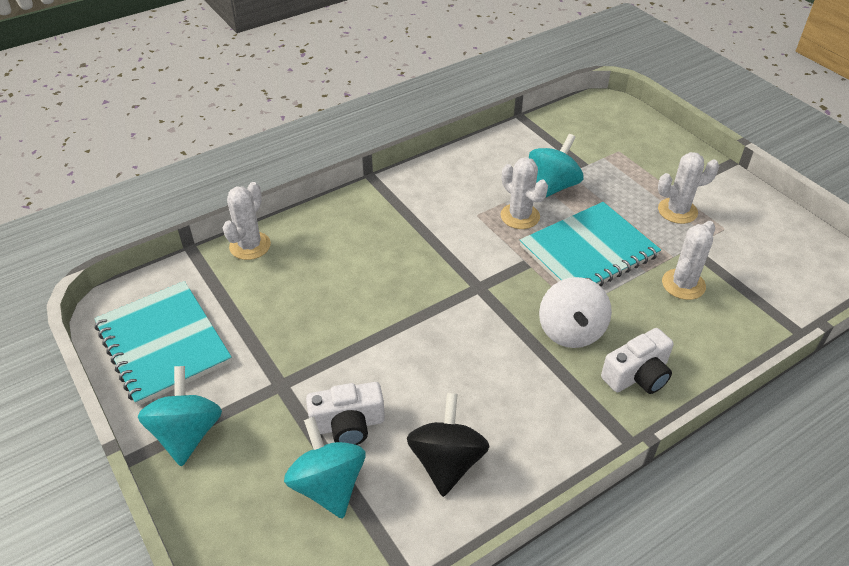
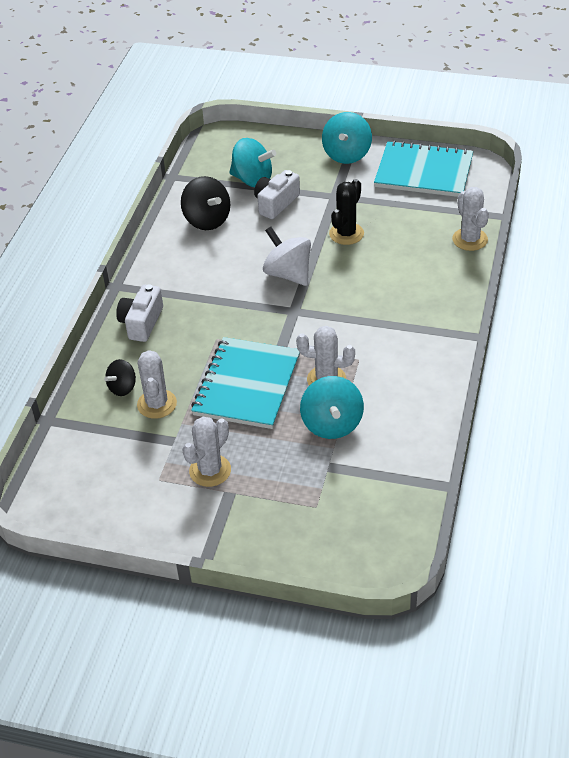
camera: 140 degrees right, 0 degrees up
(187, 434) = (347, 155): turquoise spinning top -> turquoise spinning top turned 60 degrees clockwise
(334, 329) = (346, 234): none -> black cactus
(571, 331) = (206, 322): white spinning top -> white spinning top (288, 274)
(706, 319) = (122, 388): none -> black spinning top

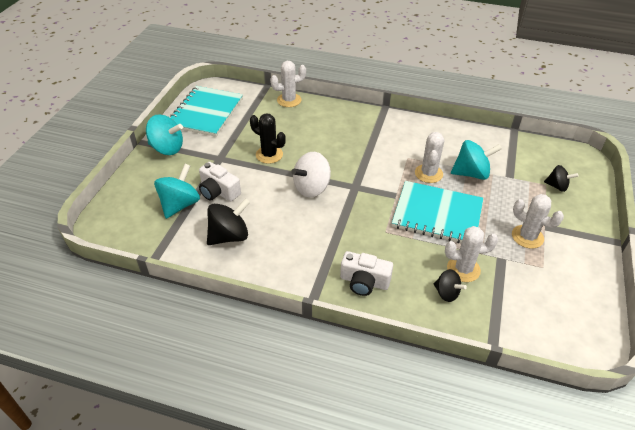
camera: 90 degrees left, 0 degrees up
(313, 519) = (557, 186): none -> black spinning top

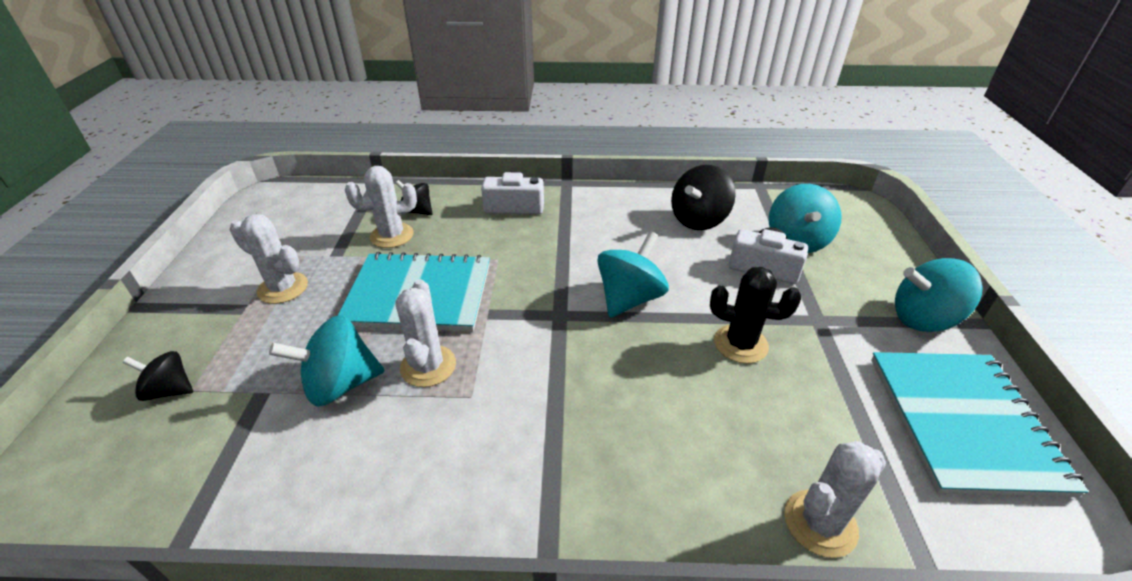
camera: 165 degrees right, 5 degrees down
(312, 188) = (629, 298): white spinning top -> turquoise spinning top

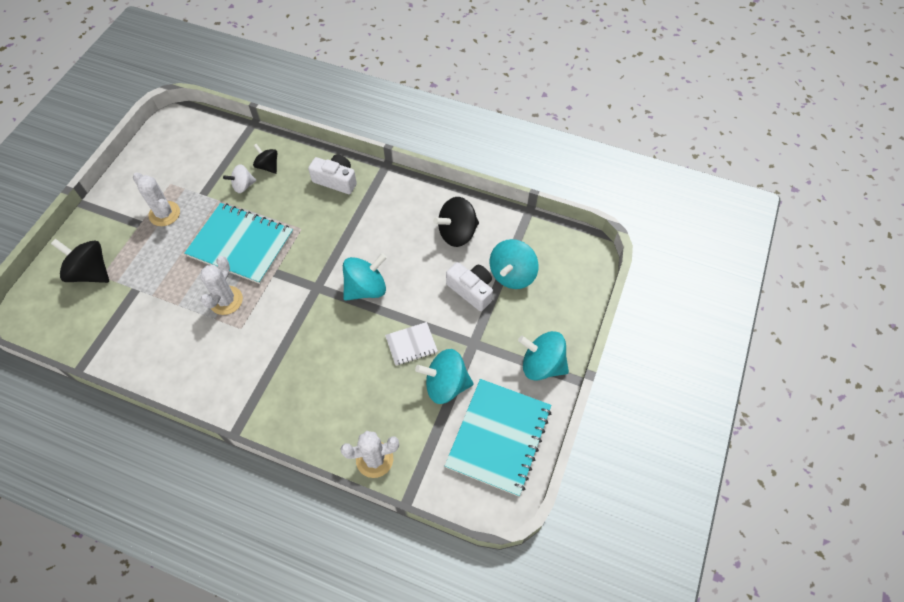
camera: 20 degrees right, 20 degrees up
(169, 390) = (91, 272): black spinning top -> black spinning top, size x1.66
(340, 384) = (176, 297): turquoise spinning top -> turquoise spinning top (445, 385)
(392, 235) = (243, 186): white cactus -> white spinning top
(740, 344) = (411, 344): black cactus -> white notebook

